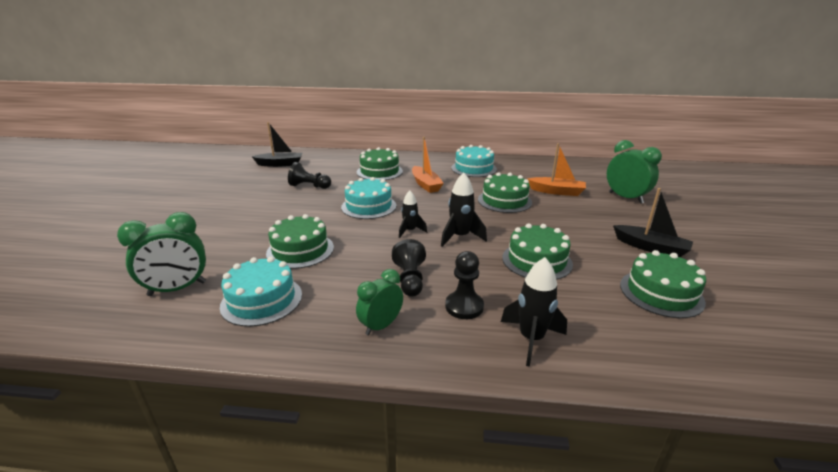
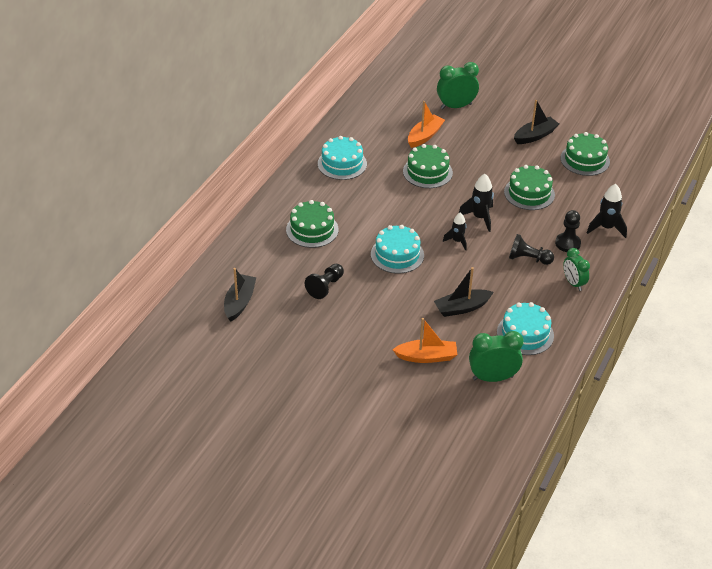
camera: 70 degrees left, 15 degrees up
(177, 289) = (493, 378): green clock -> green clock turned 90 degrees counterclockwise
(300, 250) = (462, 308): green cake -> black boat
(425, 185) = (366, 207): orange boat -> orange boat (426, 357)

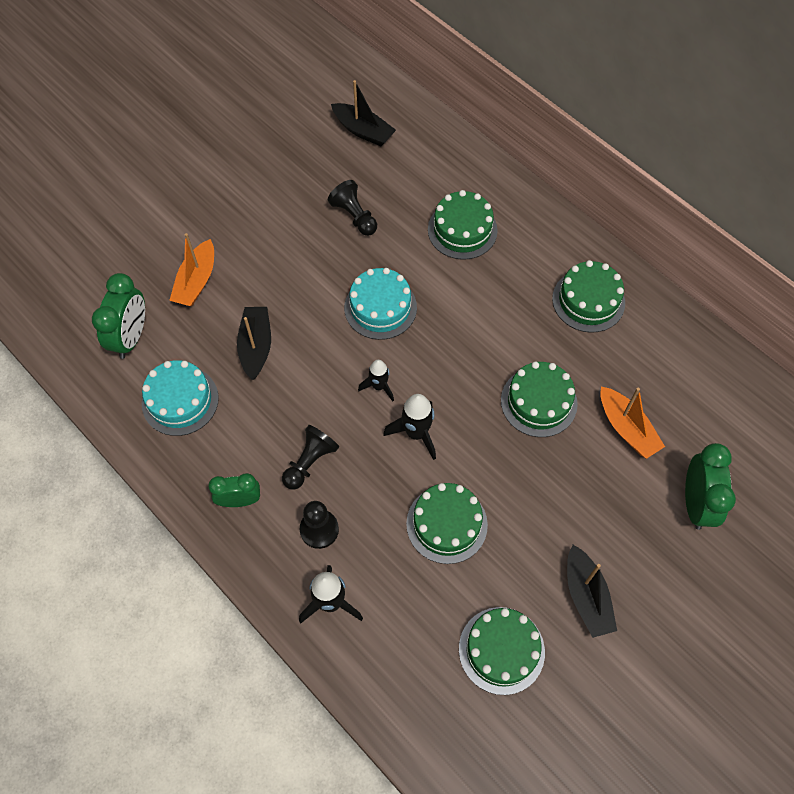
camera: 110 degrees right, 20 degrees up
(342, 164) = (588, 300): turquoise cake -> green cake

